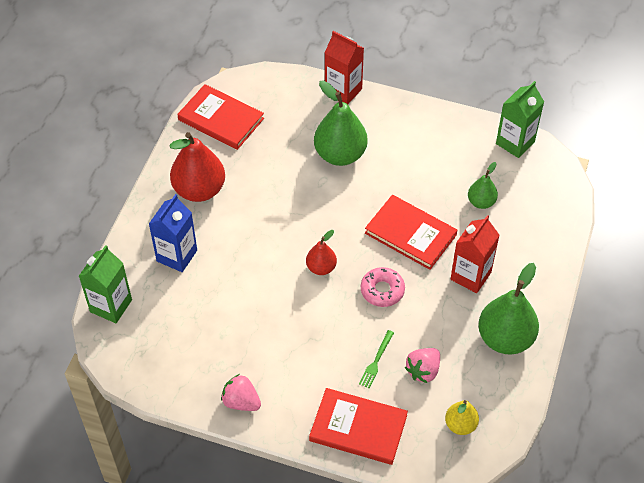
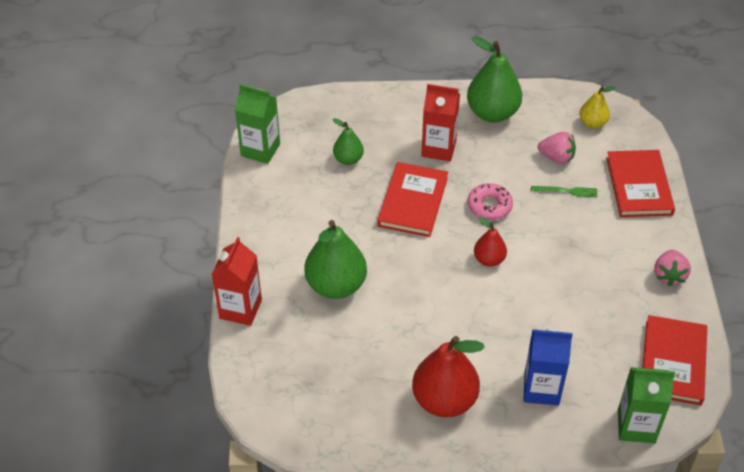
camera: 110 degrees left, 5 degrees down
(221, 119) = (331, 417): red book -> red book (673, 362)

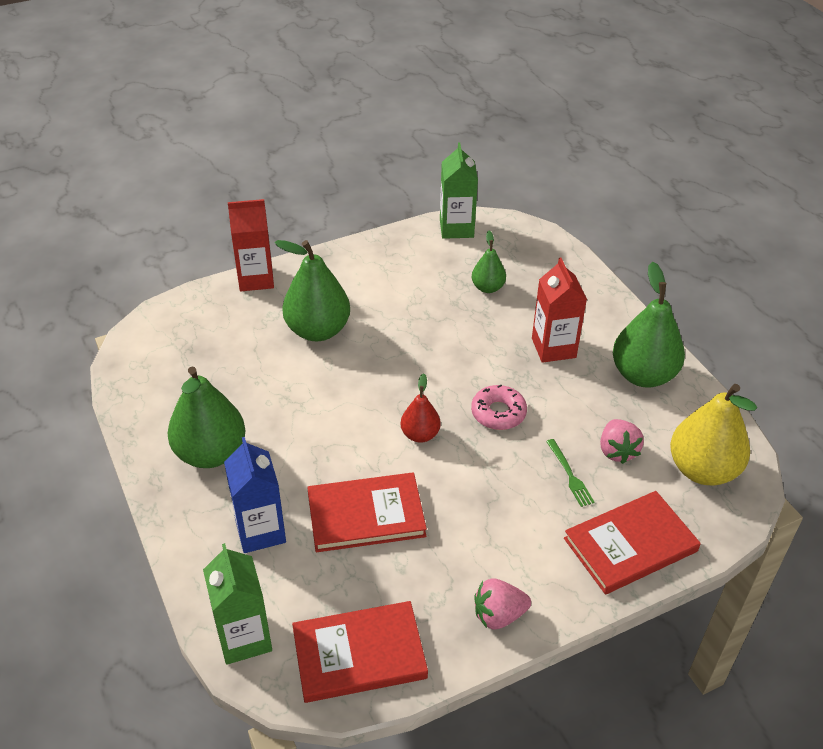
camera: 65 degrees right, 5 degrees down
(413, 202) = (462, 351): red book -> red book (366, 515)
(444, 400) = (211, 453): red pear -> green pear
(592, 123) = (702, 470): yellow pear -> yellow pear, size x1.85

